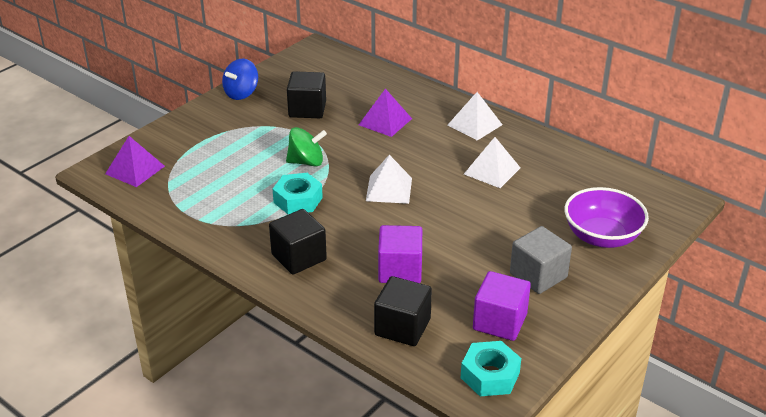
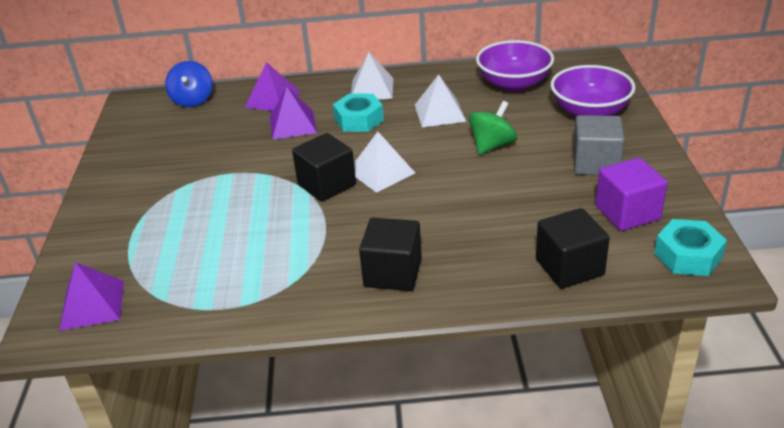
camera: 40 degrees left, 0 degrees up
(241, 93) = (111, 173): blue spinning top -> blue spinning top (193, 100)
(298, 200) = (314, 228): turquoise nut -> turquoise nut (359, 120)
(306, 162) = (271, 193): green spinning top -> green spinning top (492, 145)
(307, 109) = (203, 152): black cube -> black cube (327, 185)
(399, 95) = (272, 99): none -> purple pyramid
(400, 270) = (494, 226): purple cube -> none
(582, 180) = (514, 84): none -> purple bowl

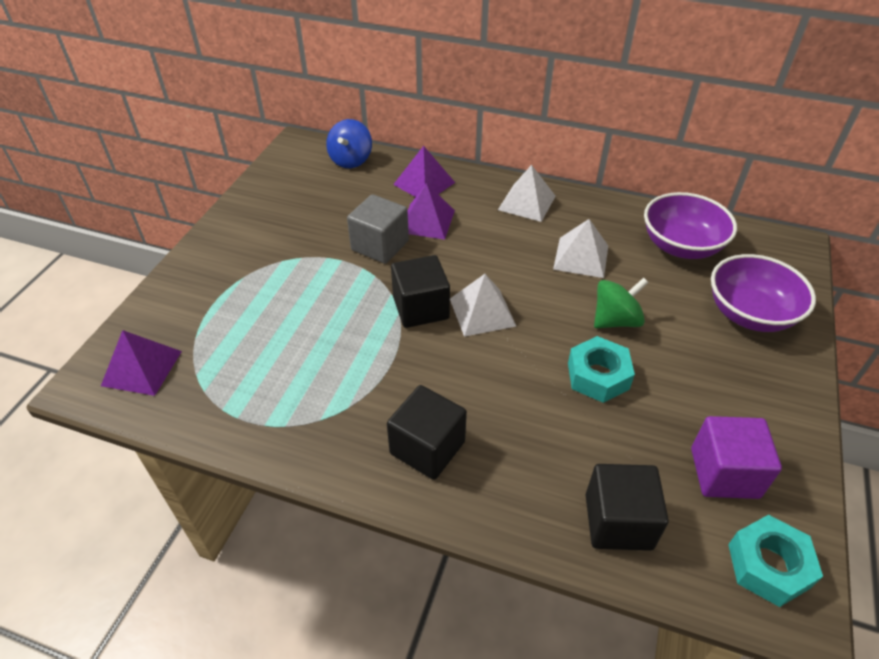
camera: 20 degrees right, 10 degrees up
(359, 120) = (494, 237): turquoise nut -> turquoise nut (598, 376)
(595, 163) = (721, 388): grey cube -> grey cube (380, 245)

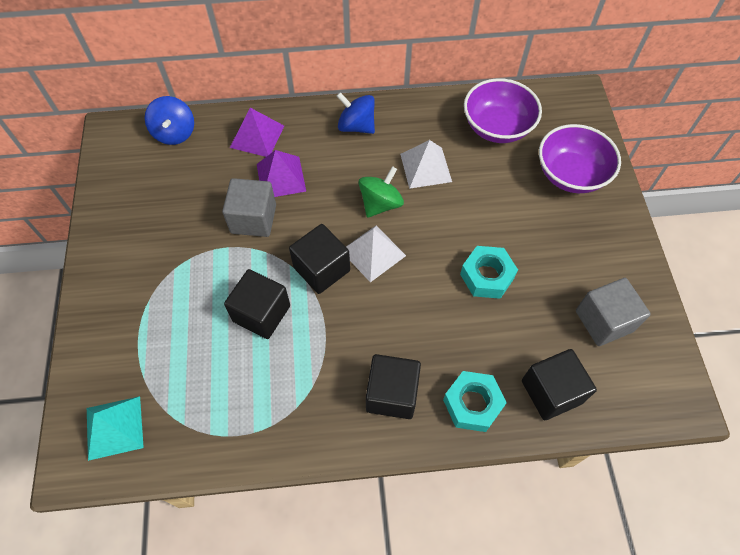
camera: 25 degrees left, 15 degrees up
(142, 368) = (114, 427): purple pyramid -> turquoise pyramid
(338, 324) = (261, 313): none -> black cube
(526, 202) = (356, 126): white pyramid -> blue spinning top
(615, 320) = (478, 219): green spinning top -> green spinning top (380, 204)
(724, 473) = (604, 321): purple cube -> grey cube
(768, 565) = (656, 380): turquoise nut -> turquoise nut (472, 404)

